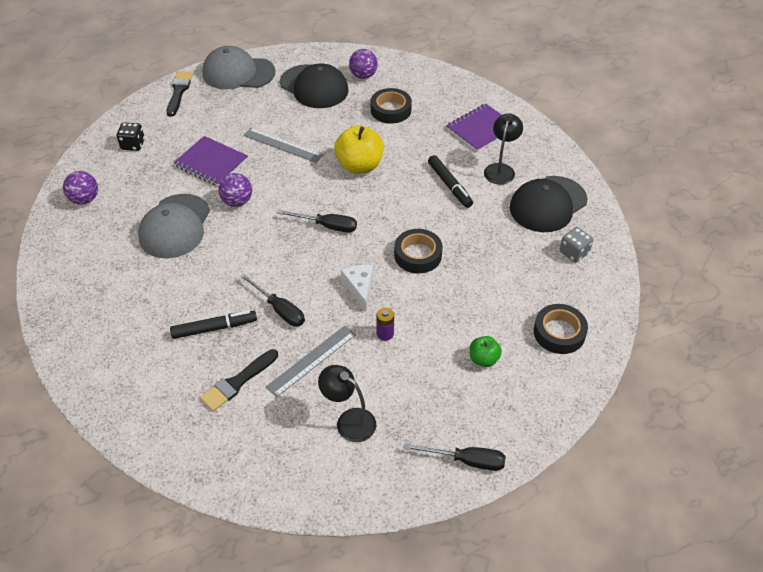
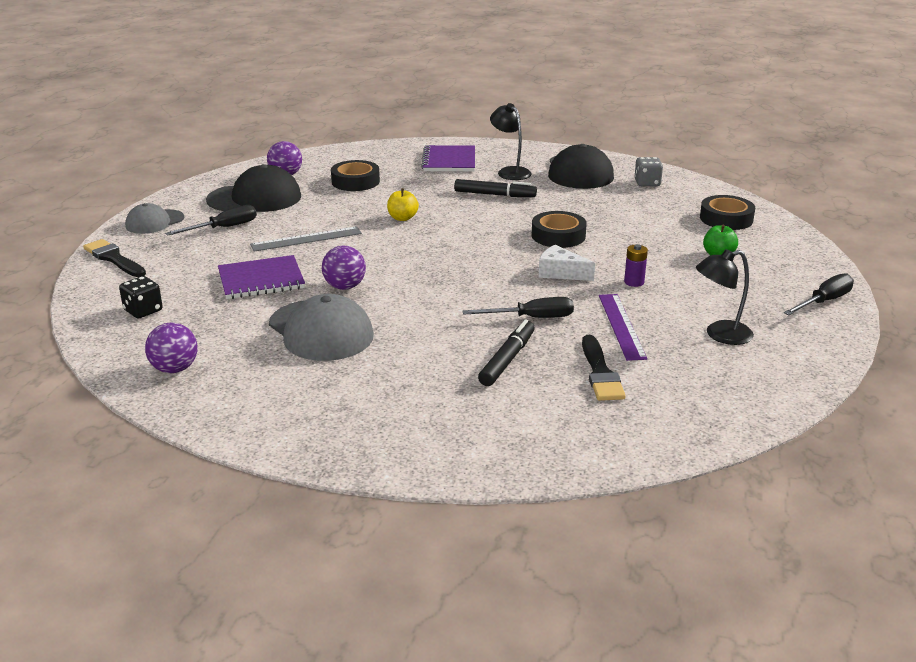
camera: 50 degrees left, 20 degrees down
(238, 73) = (154, 222): grey cap -> grey cap, size x0.60
(311, 360) = (621, 326): grey ruler -> purple ruler
(327, 226) = (456, 258): black screwdriver -> black screwdriver (223, 228)
(359, 166) = (402, 218): yellow apple -> yellow apple, size x0.54

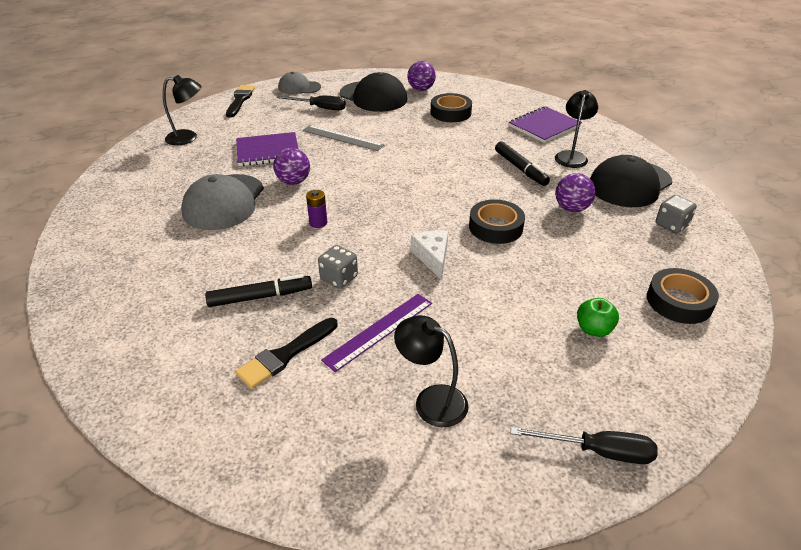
camera: 50 degrees right, 10 degrees up
(143, 311) = (188, 137): black dice -> black lamp
(175, 369) = (129, 180): purple ball -> purple ball (571, 208)
(261, 280) = (268, 151): purple notebook -> purple notebook turned 45 degrees counterclockwise
(402, 218) = (423, 153): yellow apple -> none
(531, 318) = (339, 278): black screwdriver -> grey dice
(634, 282) = (467, 302): purple battery -> purple battery (318, 223)

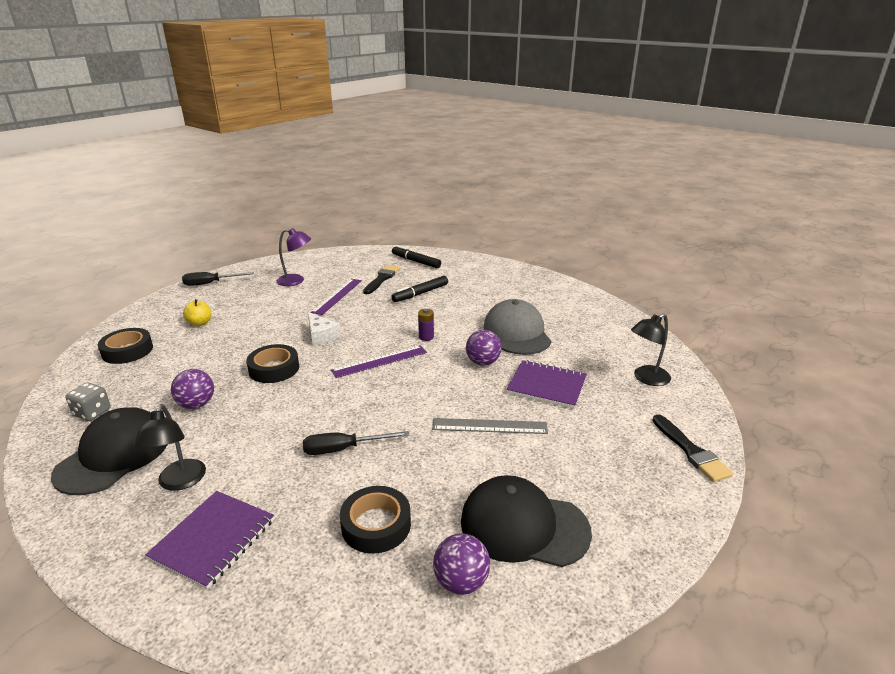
camera: 155 degrees right, 10 degrees down
(268, 151) = (547, 386): purple notebook -> purple notebook turned 60 degrees clockwise
(299, 87) = (658, 509): grey cap -> none
(320, 108) = (572, 470): black screwdriver -> black screwdriver (344, 449)
(339, 278) = (380, 311): grey dice -> none
(386, 207) = (380, 361): none -> purple ruler
(431, 400) = (296, 281): black lamp -> purple lamp
(520, 168) = (252, 441): black marker -> black marker (416, 261)
(593, 329) = (200, 323): green apple -> yellow apple

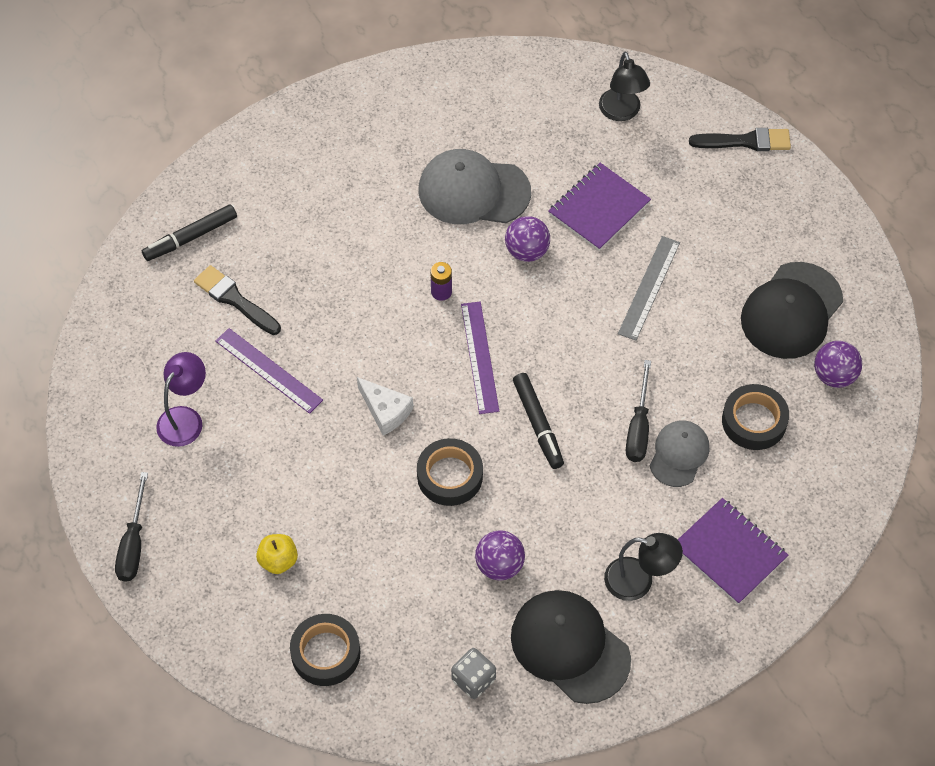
camera: 70 degrees left, 30 degrees up
(321, 336) = (385, 411): white cheese -> white cheese turned 60 degrees clockwise
(322, 479) = (679, 454): none -> grey cap
(420, 293) = (311, 263): black marker -> black marker (538, 424)

